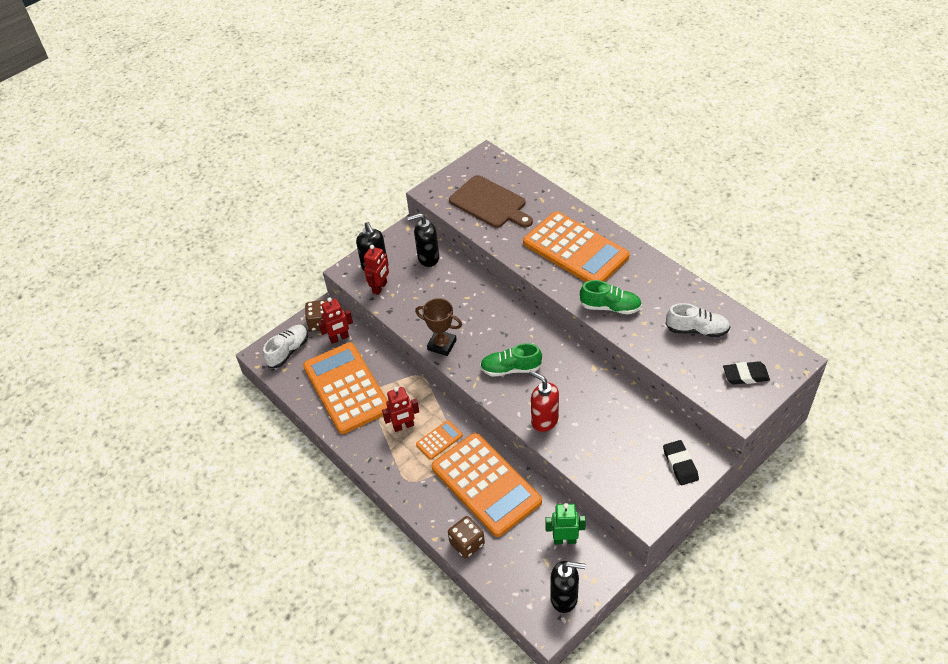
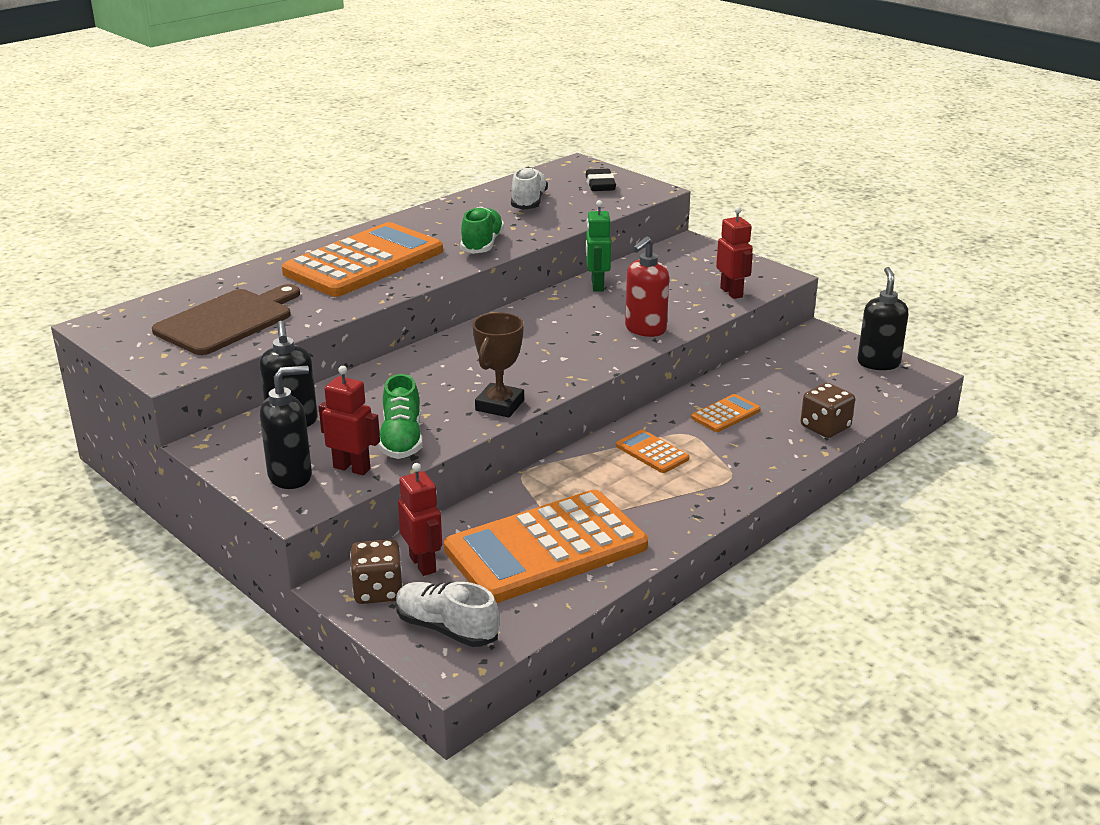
camera: 95 degrees left, 20 degrees down
(403, 426) = (627, 485): red robot -> red robot (731, 292)
(486, 484) = (725, 414): orange calculator -> orange calculator, size x0.42
(510, 369) = (552, 351): green shoe -> green shoe (402, 439)
(565, 540) = (797, 361): green robot -> green robot (597, 285)
(680, 464) = (702, 256): black eraser -> none

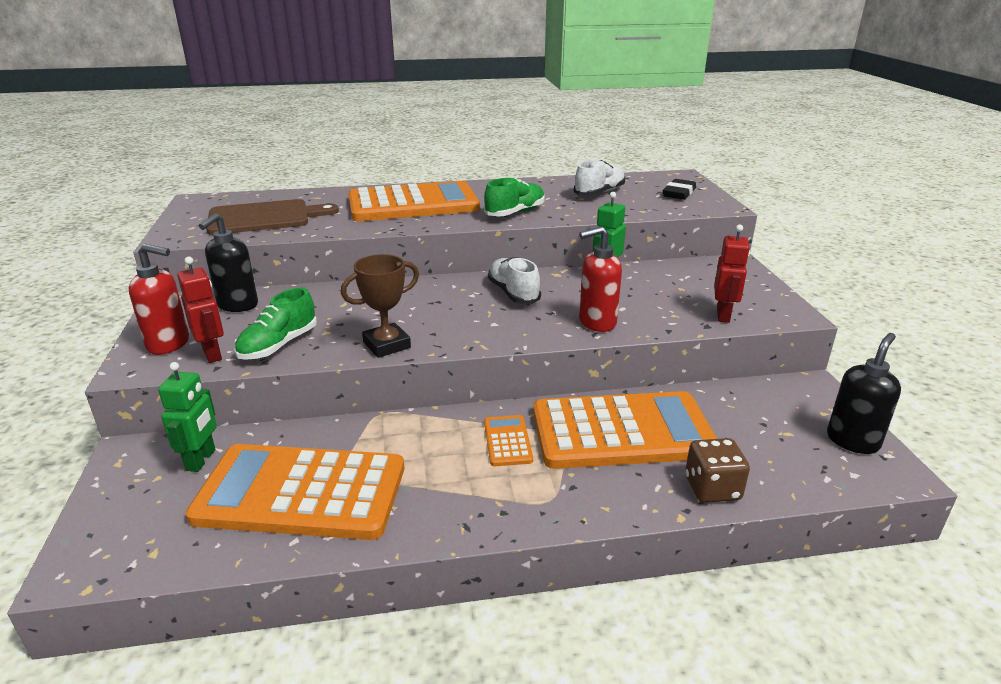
camera: 35 degrees right, 0 degrees up
(291, 476) = (169, 344): black soap dispenser -> red soap dispenser
(378, 591) = (141, 468): brown dice -> none
(423, 564) = (201, 460): red robot -> green robot
(446, 628) = (127, 530): white shoe -> white shoe (513, 293)
(725, 414) = (622, 432): orange calculator -> orange calculator, size x2.39

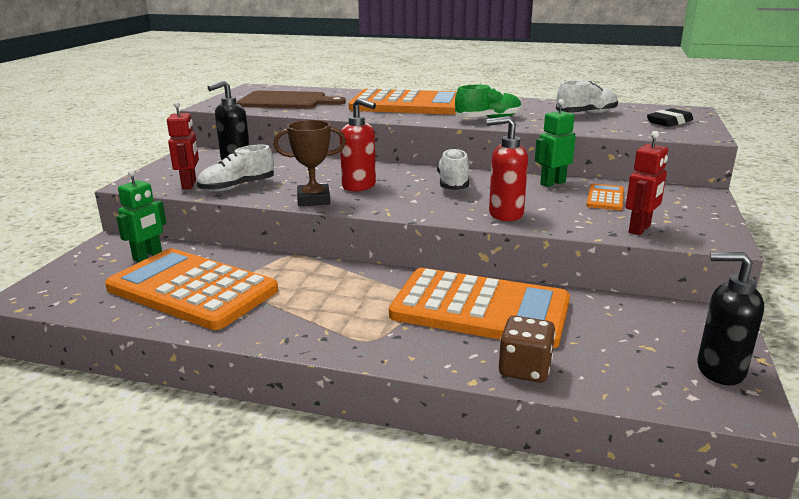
camera: 25 degrees right, 5 degrees down
(169, 344) = (169, 175): red soap dispenser -> red soap dispenser (359, 186)
(278, 345) = (237, 187): green shoe -> white shoe
(507, 441) = (373, 293): orange calculator -> orange calculator (605, 198)
(852, 441) = (719, 370): black soap dispenser -> black soap dispenser turned 135 degrees counterclockwise

